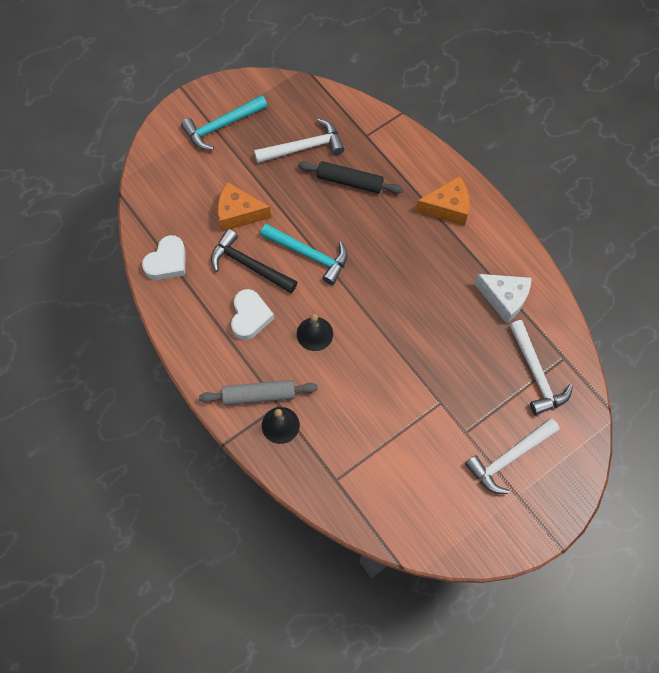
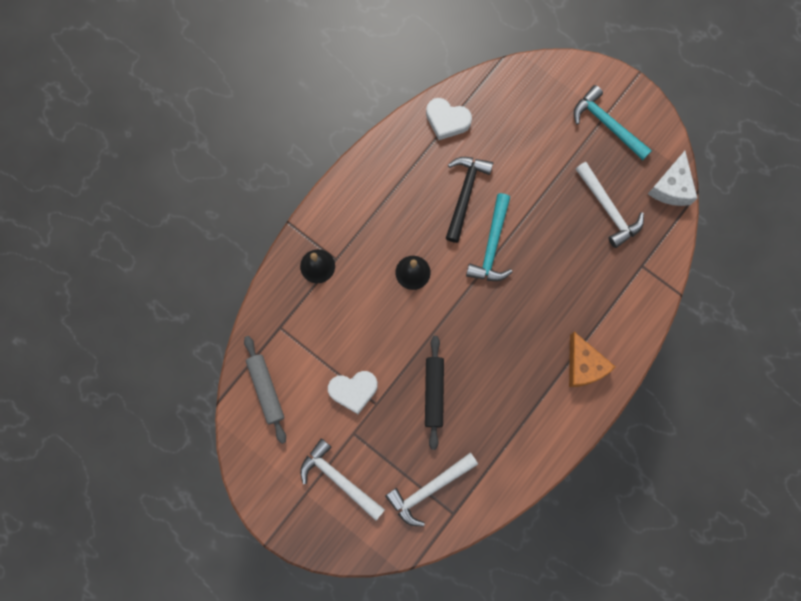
camera: 75 degrees right, 10 degrees up
(238, 213) = (516, 169): orange cheese -> none
(250, 317) = (413, 210): white heart -> white heart (353, 391)
(259, 395) = (340, 239): grey rolling pin -> grey rolling pin (266, 390)
(350, 181) = (583, 263): black rolling pin -> black rolling pin (434, 393)
(504, 299) = (499, 443): white cheese -> white cheese (671, 187)

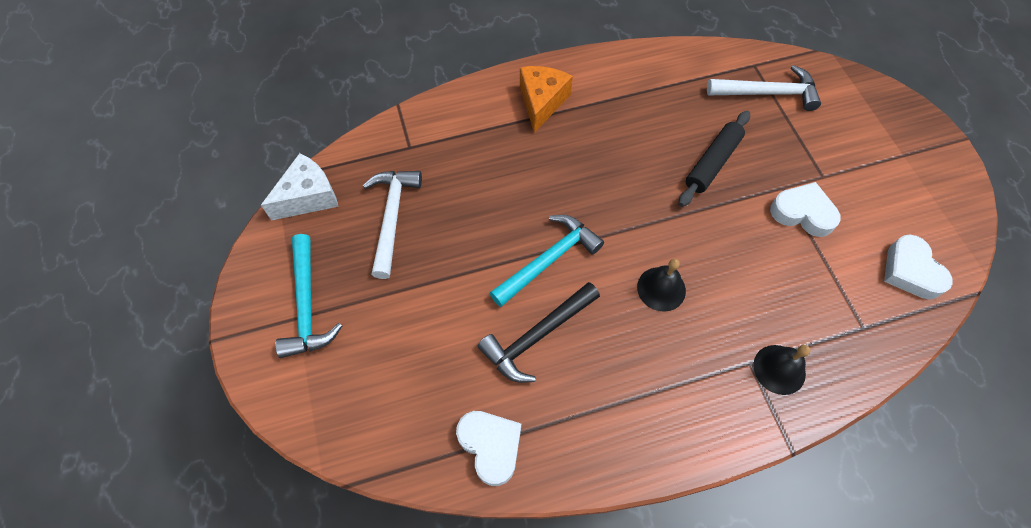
camera: 145 degrees left, 15 degrees down
(266, 390) = (910, 271): grey rolling pin -> white heart
(339, 479) = (860, 147): white hammer -> none

